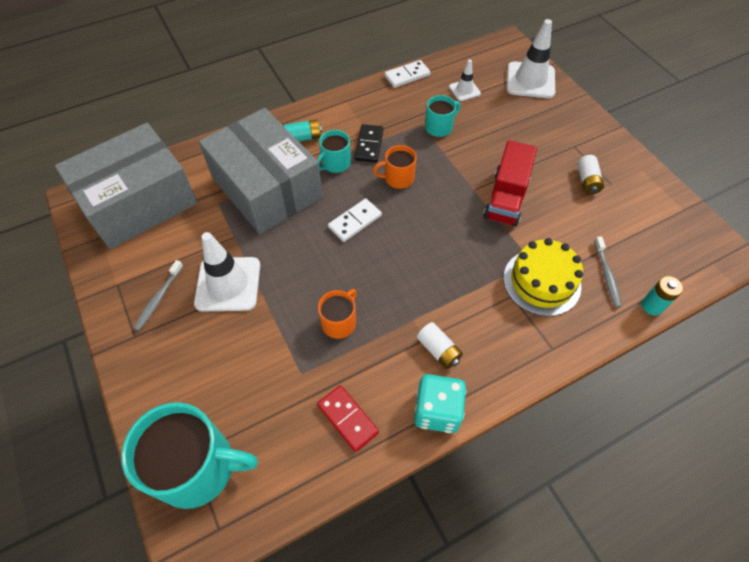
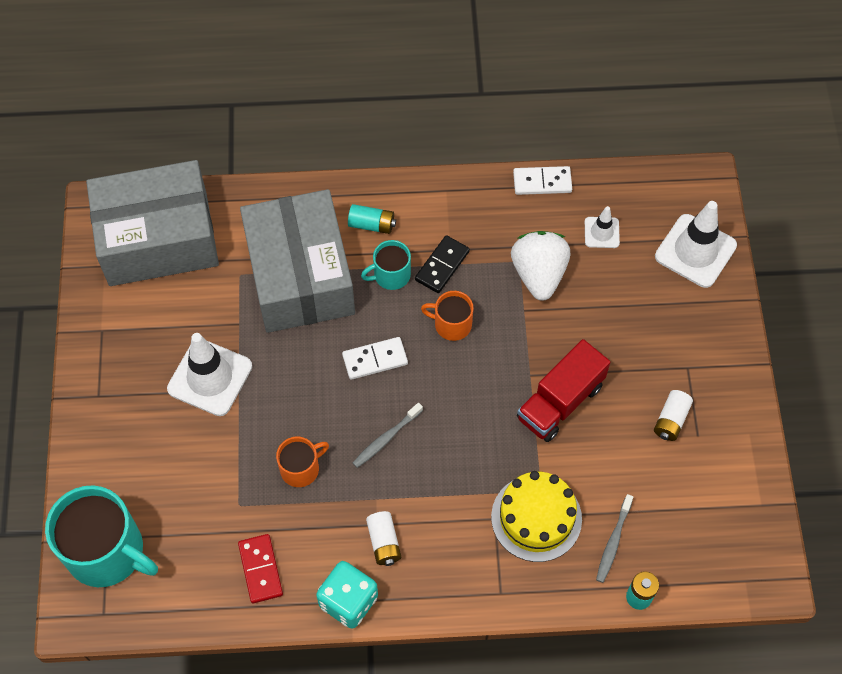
camera: 25 degrees right, 5 degrees up
(159, 298) = (136, 364): grey toothbrush -> grey toothbrush (386, 438)
(439, 127) = (538, 274): turquoise mug -> white strawberry

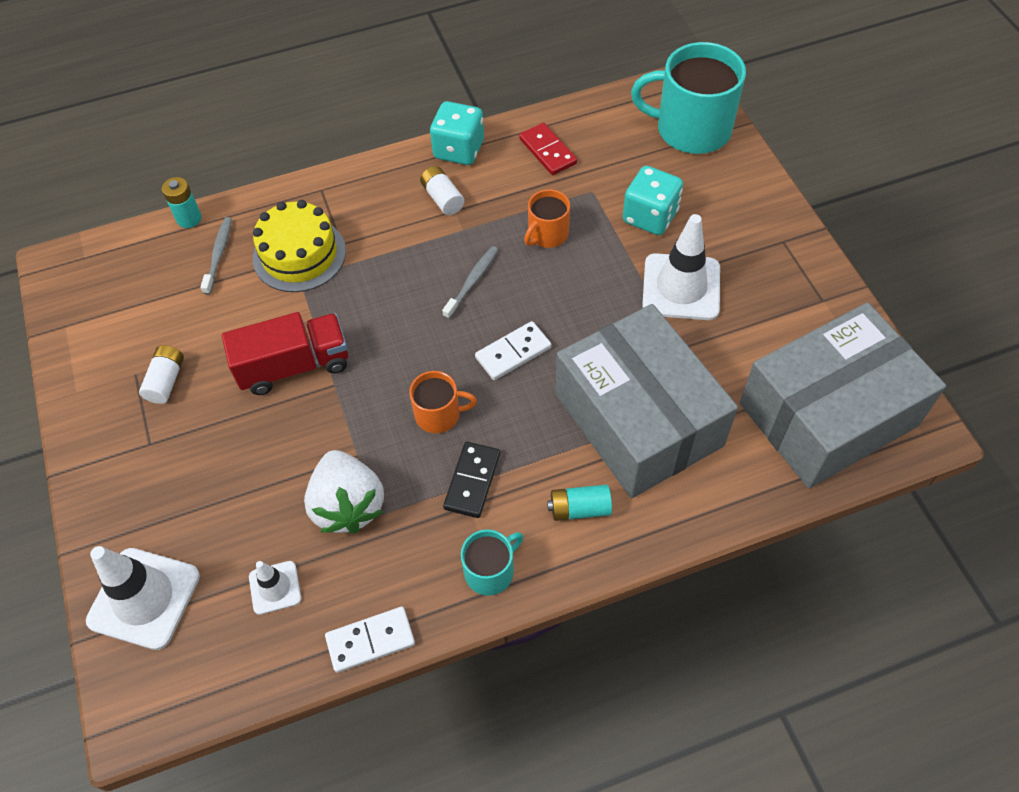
camera: 165 degrees right, 5 degrees down
(200, 458) = (650, 216): none -> turquoise dice
(391, 275) = (531, 451): turquoise mug -> turquoise mug (490, 571)
(560, 402) = (294, 366): red truck -> red truck turned 45 degrees clockwise

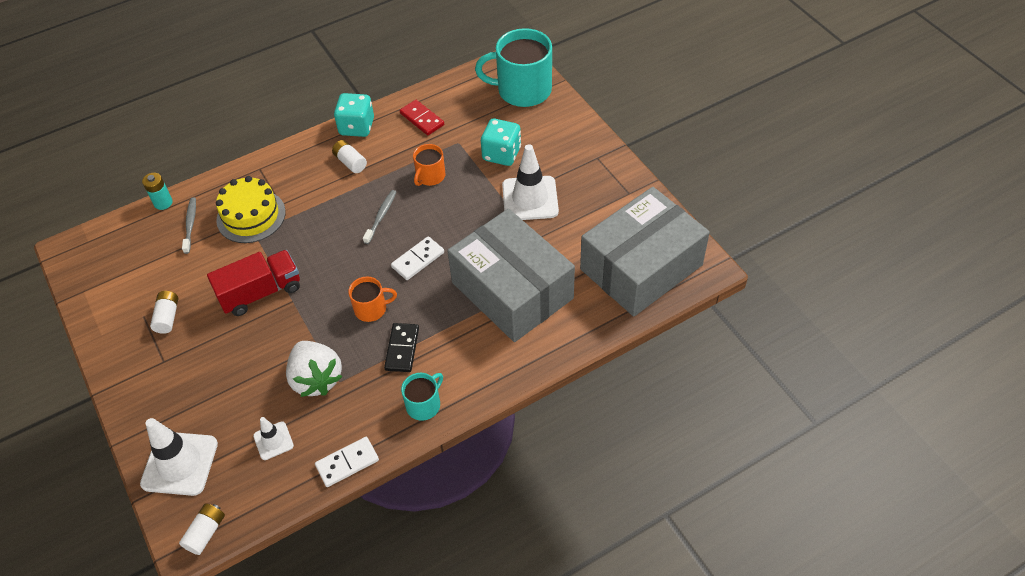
camera: 10 degrees left, 5 degrees down
(160, 709) = (206, 532): none -> white battery
(579, 509) = (480, 355): turquoise battery -> none

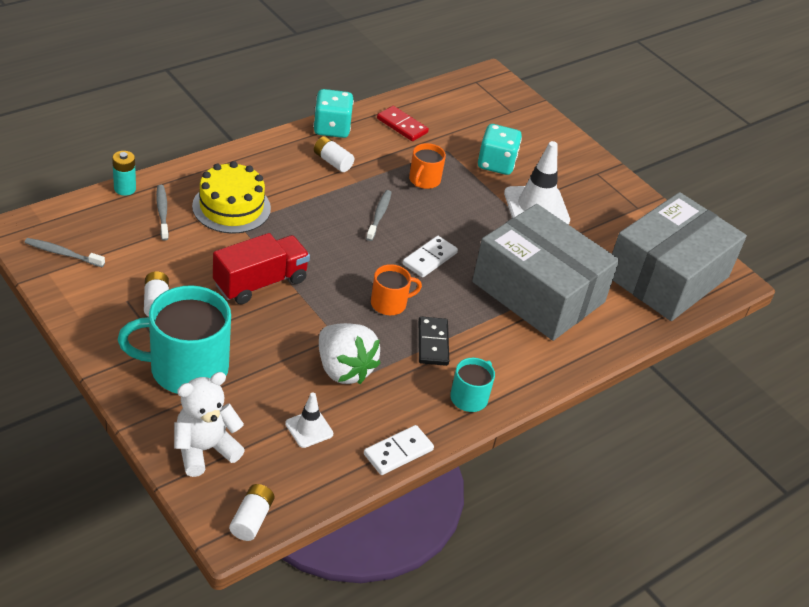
camera: 15 degrees left, 10 degrees down
(99, 271) = (62, 253): none -> grey toothbrush
(180, 463) = (205, 449): white traffic cone -> white teddy bear
(523, 90) = (504, 106): turquoise mug -> turquoise mug (187, 368)

